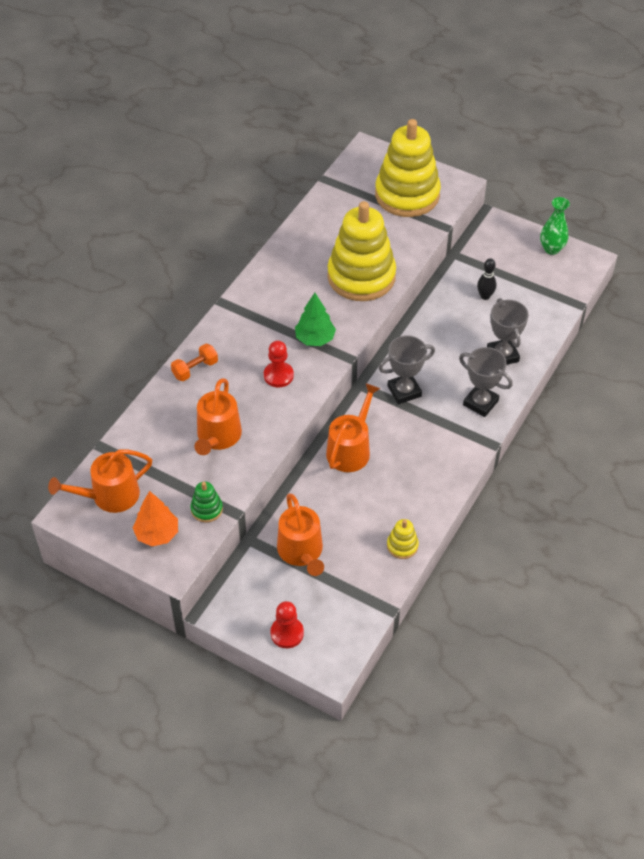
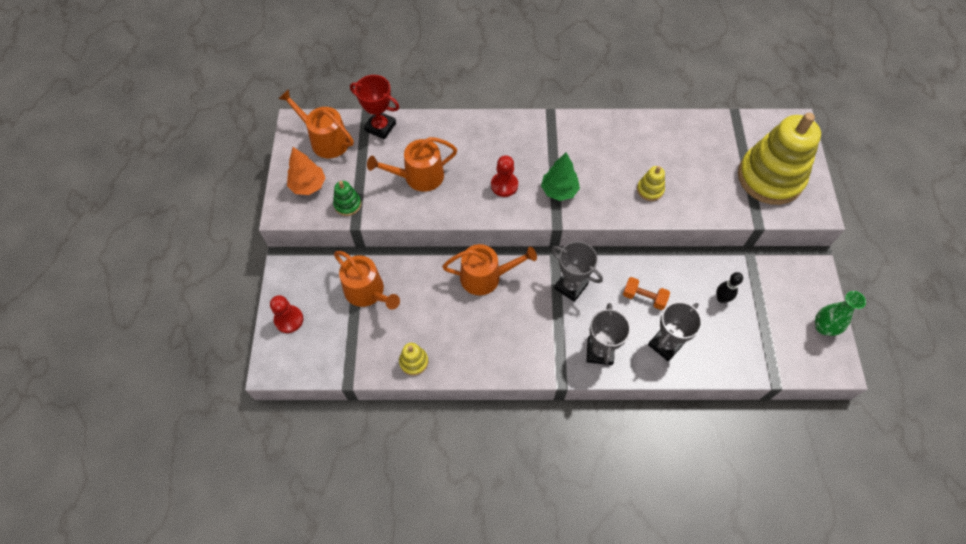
camera: 60 degrees right, 10 degrees up
(131, 442) = (380, 127): none -> red trophy
(195, 369) = (473, 129): orange dumbbell -> orange dumbbell (644, 297)
(301, 552) = (367, 292): orange watering can -> orange watering can turned 90 degrees counterclockwise
(361, 276) = (650, 190): yellow stacking toy -> yellow stacking toy, size x0.41

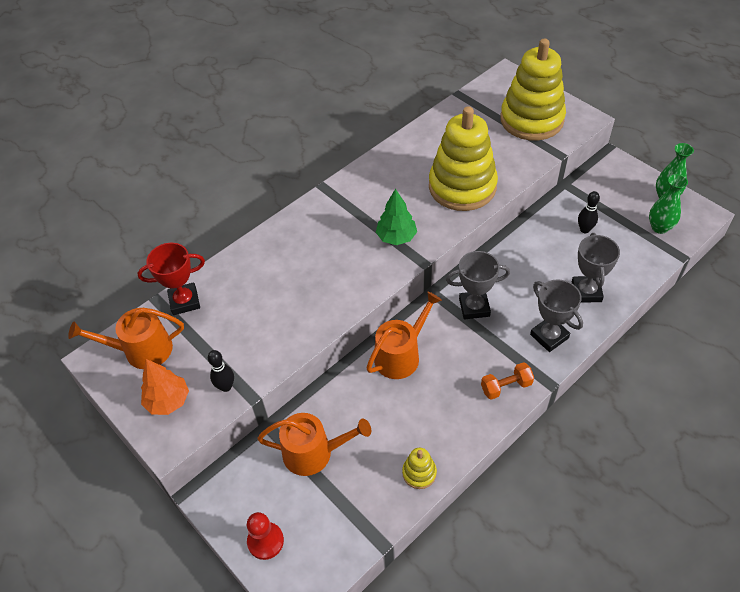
camera: 40 degrees left, 10 degrees down
(347, 204) = (226, 387): green stacking toy -> black bowling pin
(419, 177) = (267, 314): orange watering can -> none
(504, 185) = (348, 266): red pawn -> none
(644, 297) = (534, 272): orange dumbbell -> orange dumbbell (506, 386)
(650, 190) = (462, 187): yellow stacking toy -> yellow stacking toy, size x2.45
(786, 346) = (659, 227): none -> green vase

